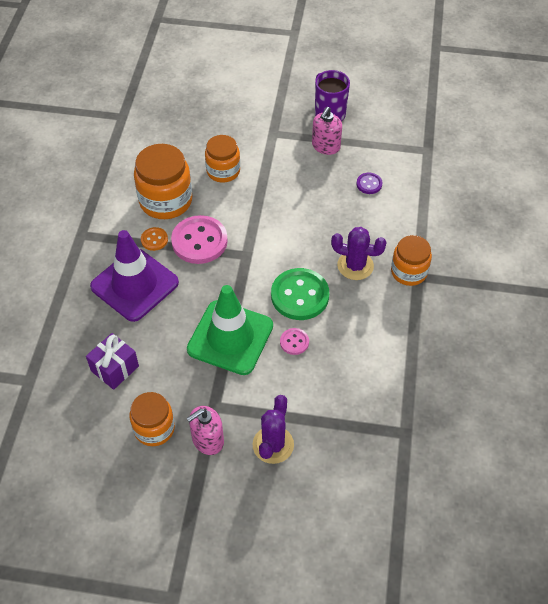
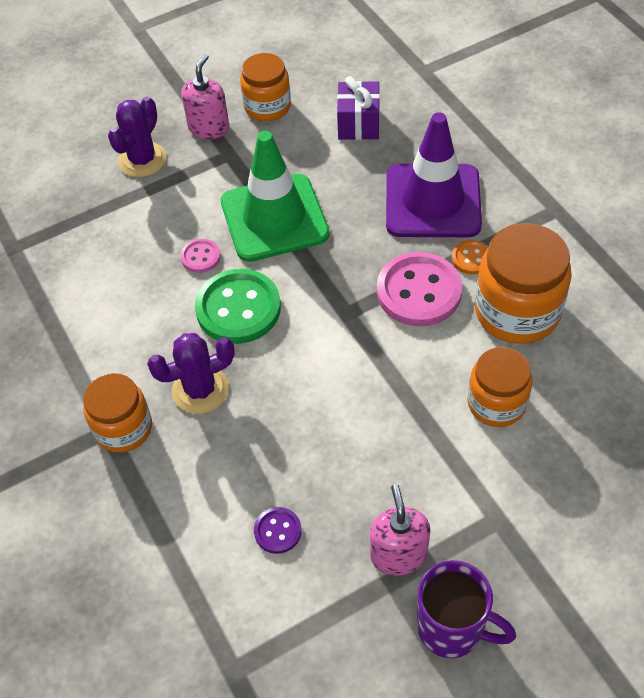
camera: 145 degrees right, 0 degrees up
(273, 445) = (142, 160): purple cactus -> purple cactus turned 45 degrees clockwise

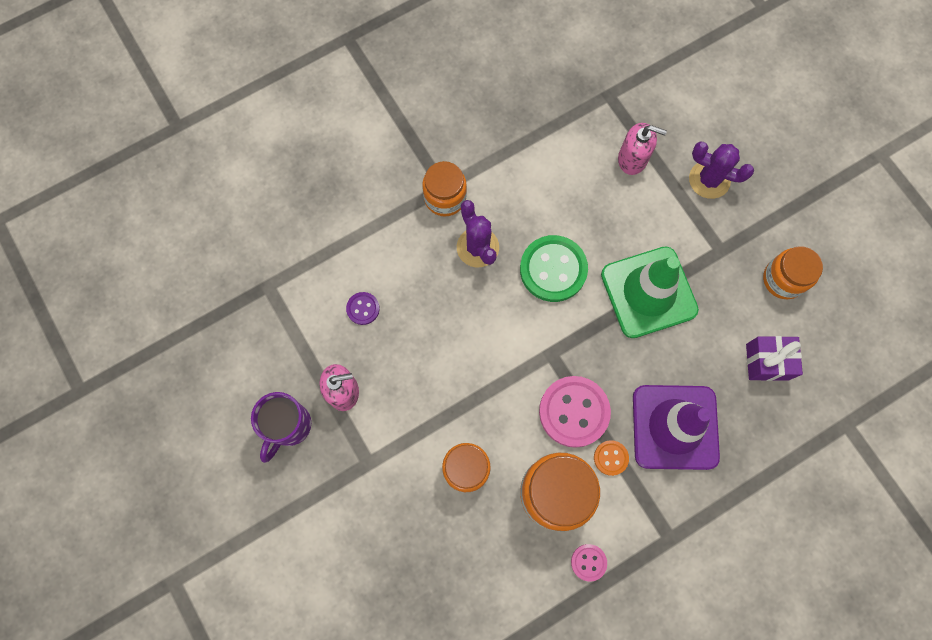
camera: 85 degrees right, 20 degrees up
(200, 257) = (604, 236): pink button -> pink button (588, 562)
(209, 128) = (752, 230): pink soap dispenser -> pink soap dispenser (632, 159)

